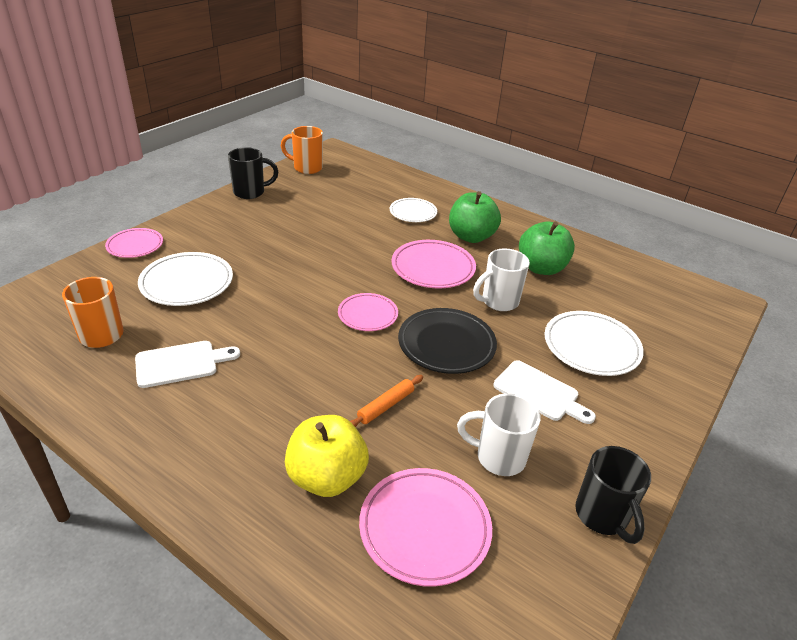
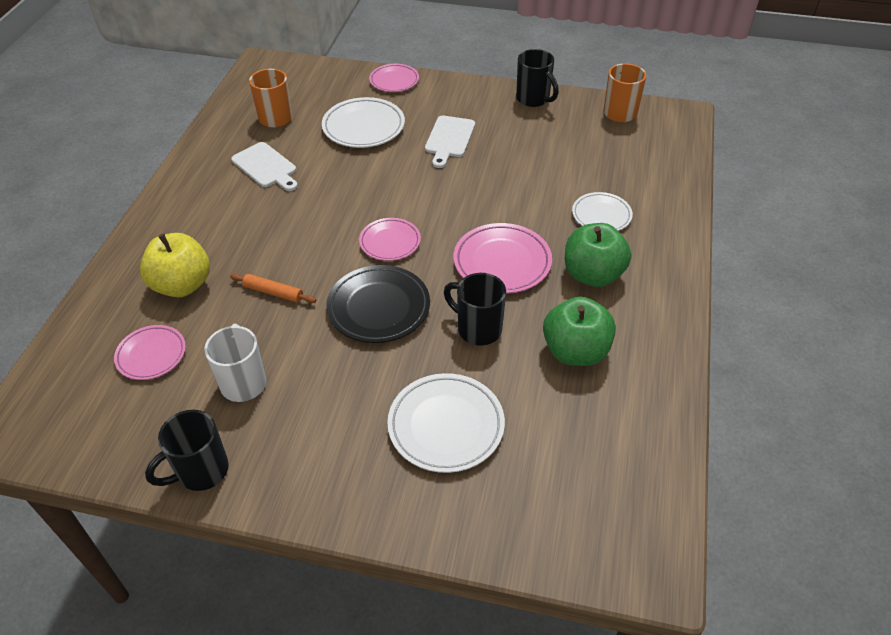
camera: 70 degrees right, 10 degrees up
(424, 528) = (151, 355): pink plate -> pink plate, size x0.64
(498, 302) = (477, 329): white mug -> black mug
(539, 392) = (344, 394): white cutting board -> white cutting board (449, 139)

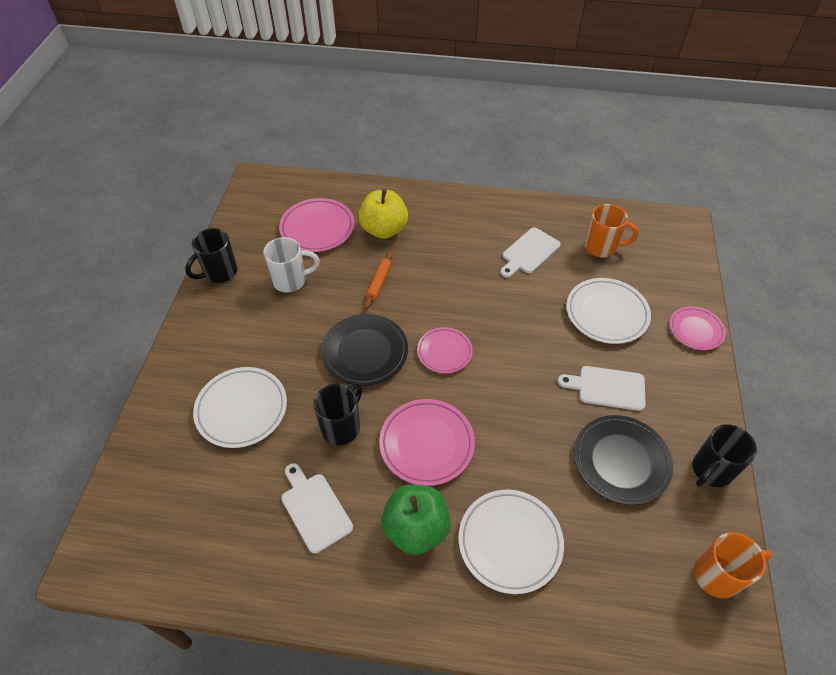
camera: 85 degrees right, 5 degrees up
(151, 355) = (317, 228): pink plate -> pink plate, size x1.56
(201, 471) = (219, 273): black mug -> black mug turned 90 degrees counterclockwise
(524, 143) = (621, 461): none -> black plate
(575, 351) = (314, 509): green apple -> white cutting board
(601, 215) = (510, 542): white plate -> white plate, size x1.56

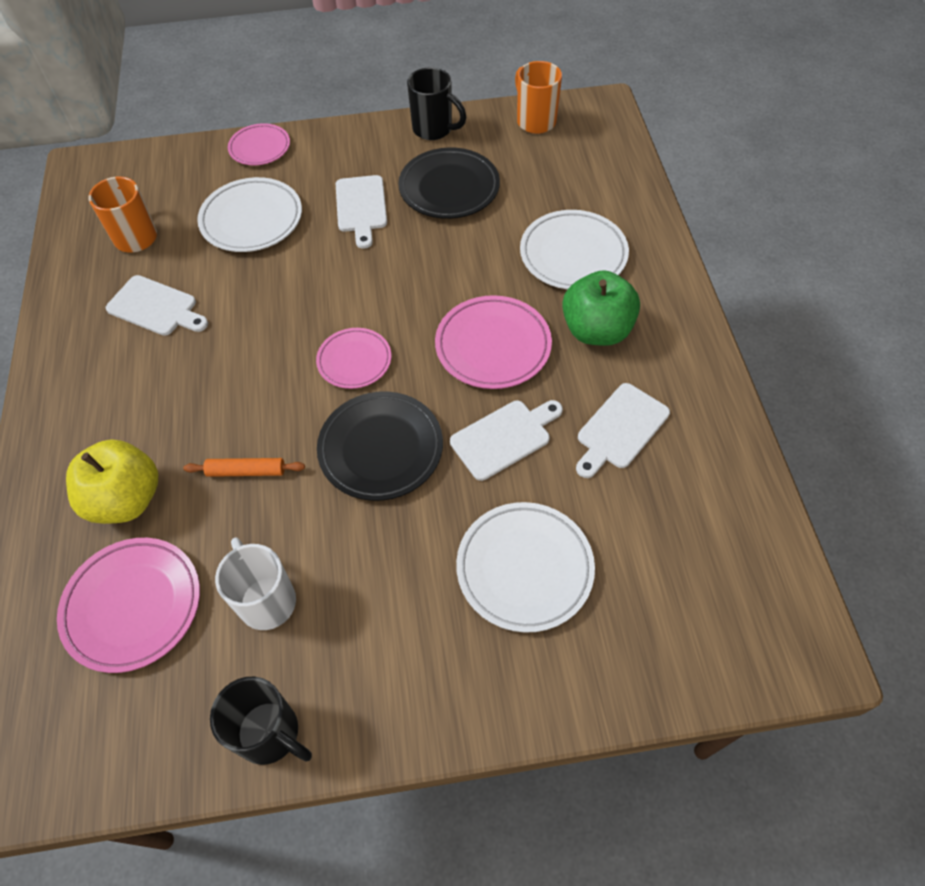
camera: 105 degrees left, 5 degrees up
(342, 427) = (504, 437): black mug -> white cutting board

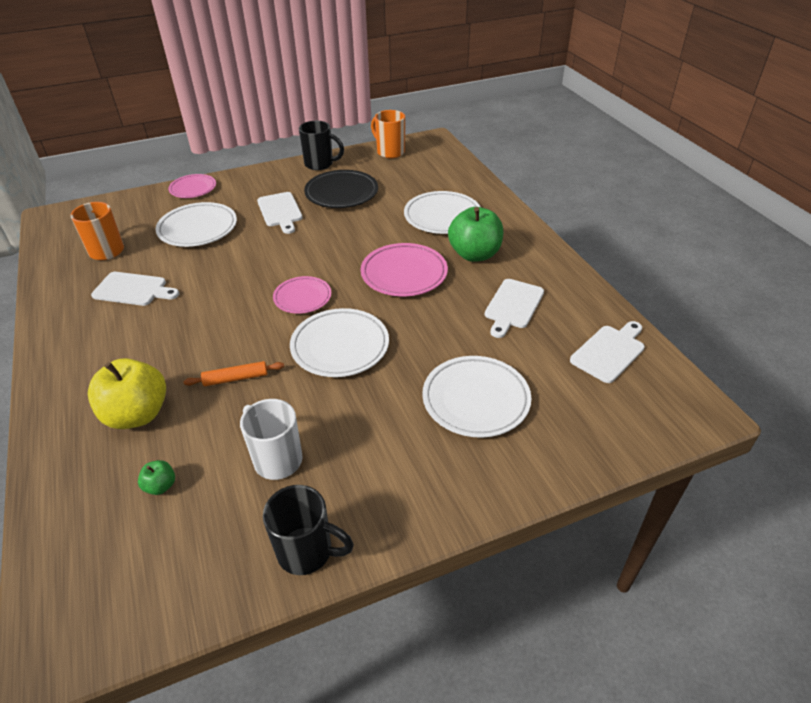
camera: 15 degrees left, 15 degrees down
(133, 606) = (160, 486): pink plate -> green apple
(381, 449) = (340, 346): black plate -> white plate
(504, 437) = (431, 324): white cutting board -> white cutting board (609, 352)

